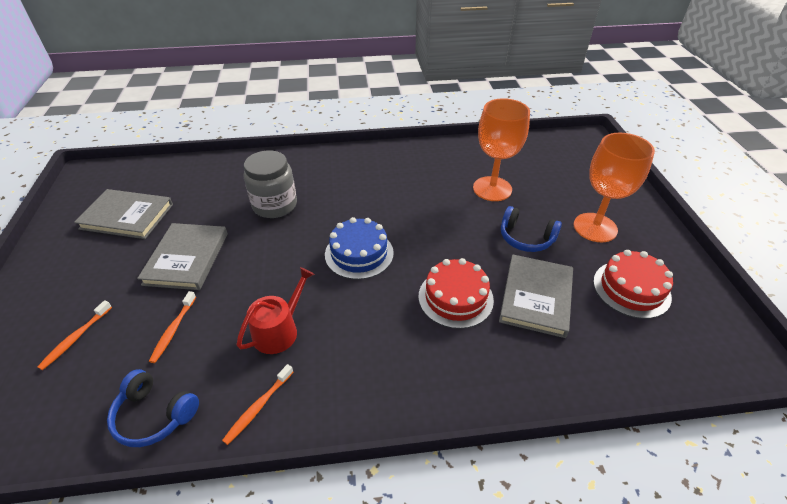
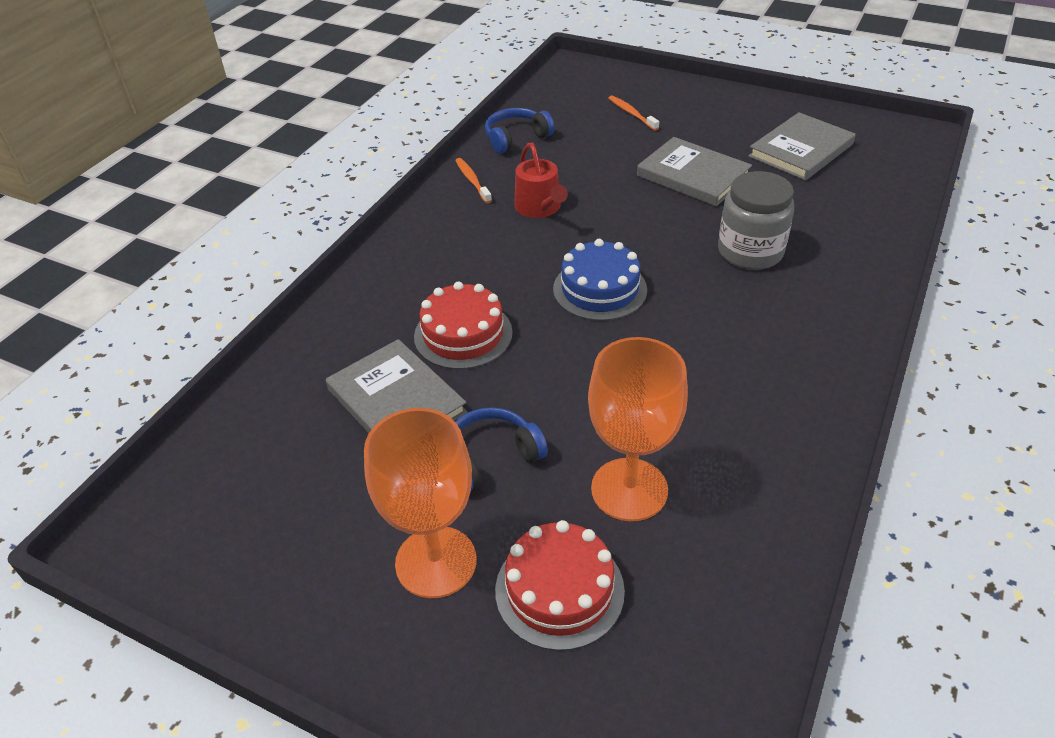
camera: 125 degrees right, 0 degrees up
(173, 330) = (596, 156): orange toothbrush -> none
(631, 289) = (310, 506): red cake -> red cake (559, 590)

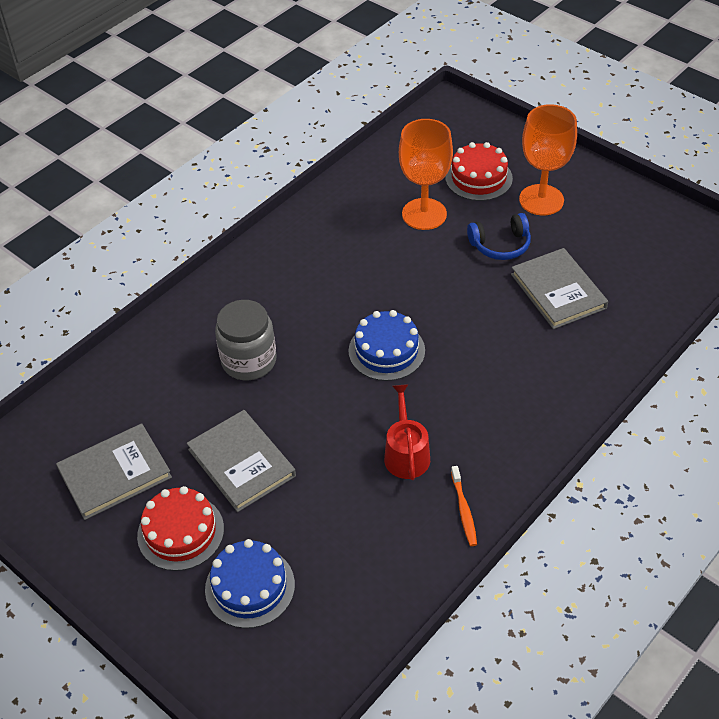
camera: 165 degrees left, 5 degrees up
(463, 334) = (503, 333): red cake -> red cake (180, 532)
(516, 138) = (399, 573): blue headphones -> none
(631, 113) = (250, 587): orange toothbrush -> blue cake

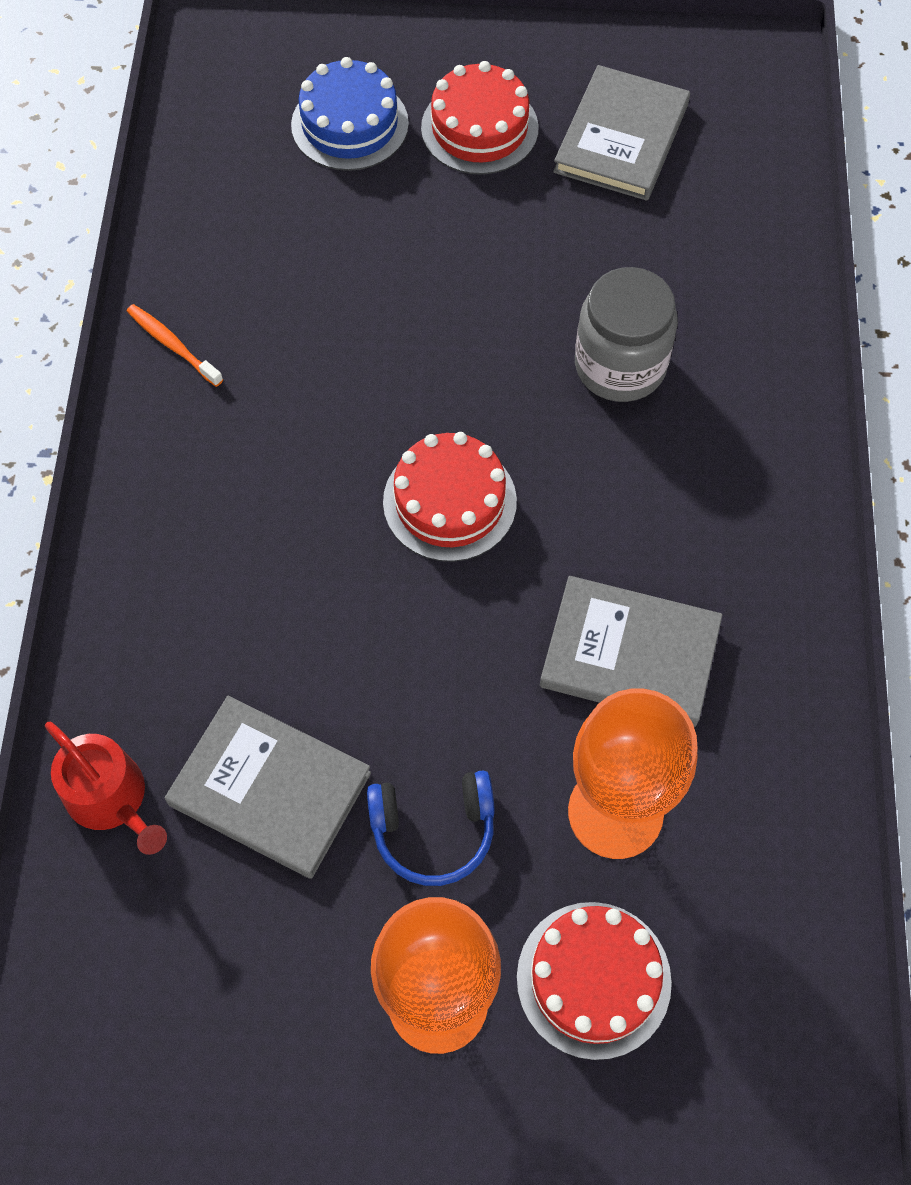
camera: 140 degrees right, 15 degrees up
(241, 463) = (491, 236): grey book -> grey book (630, 654)
(386, 351) = (449, 501): blue cake -> red cake
(406, 453) = (300, 371): red watering can -> red watering can (112, 799)
(500, 245) = (433, 830): blue headphones -> blue headphones turned 135 degrees counterclockwise

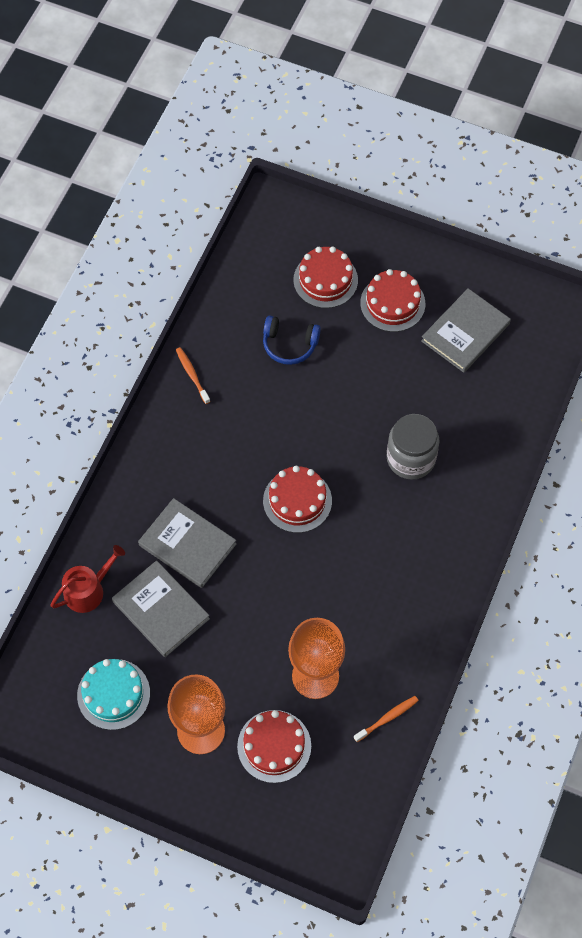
camera: 20 degrees right, 0 degrees up
(112, 799) = (88, 590): red watering can -> red watering can turned 105 degrees counterclockwise
(235, 990) = (113, 694): none -> turquoise cake
(350, 124) = (325, 280): blue cake -> red cake
(433, 830) = (228, 655): blue headphones -> blue headphones (289, 344)
(630, 654) = (353, 605): grey book -> grey book (187, 544)
(783, 845) = (387, 718): none -> orange toothbrush

